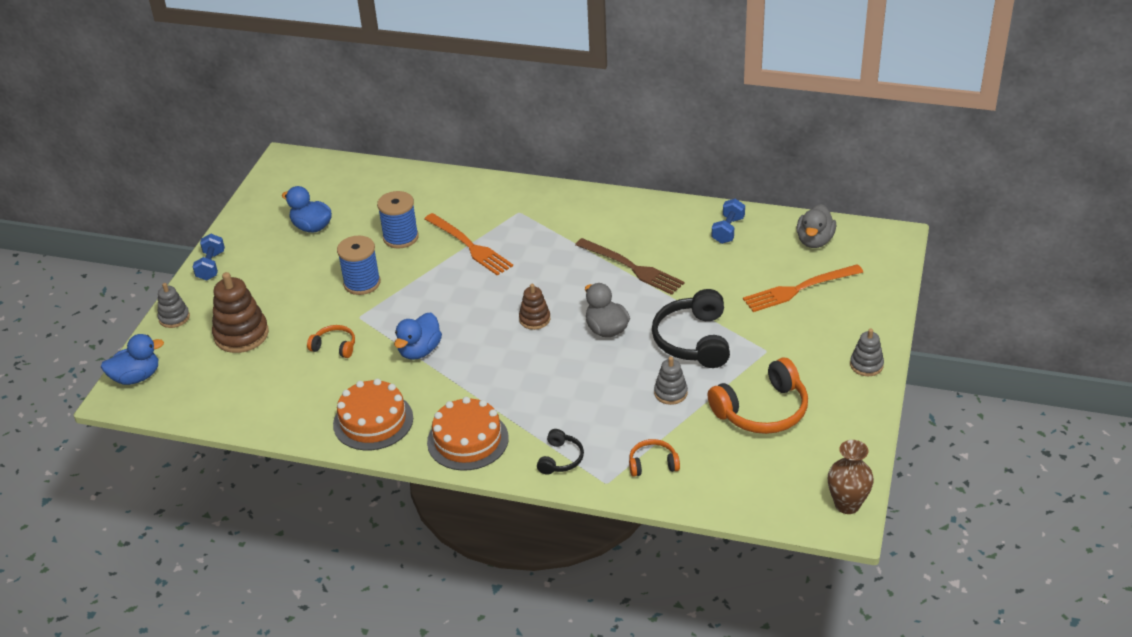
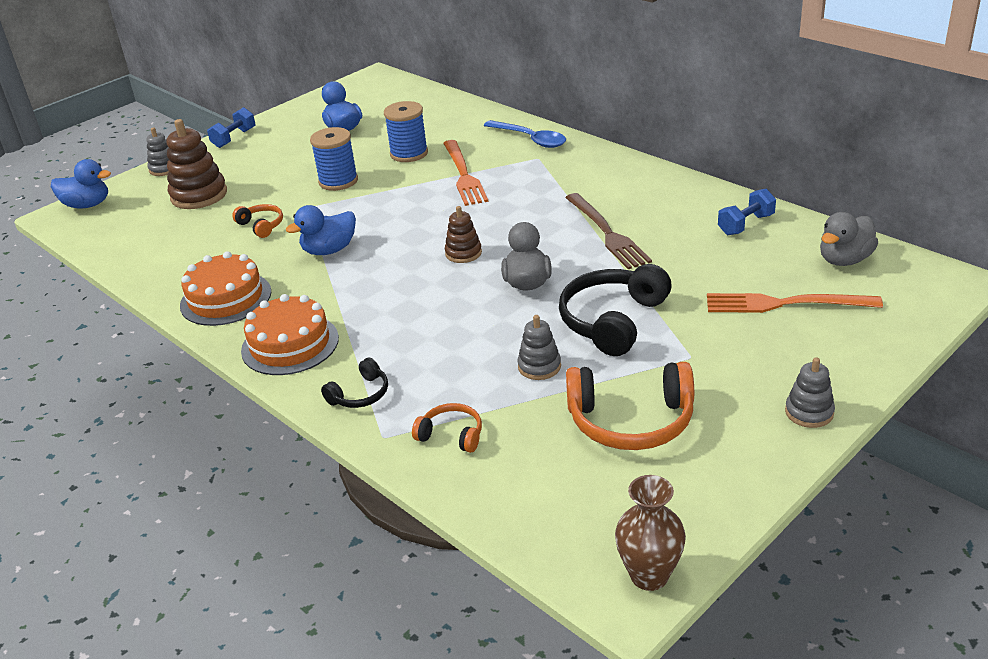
camera: 30 degrees right, 5 degrees down
(496, 194) = (530, 139): none -> blue spoon

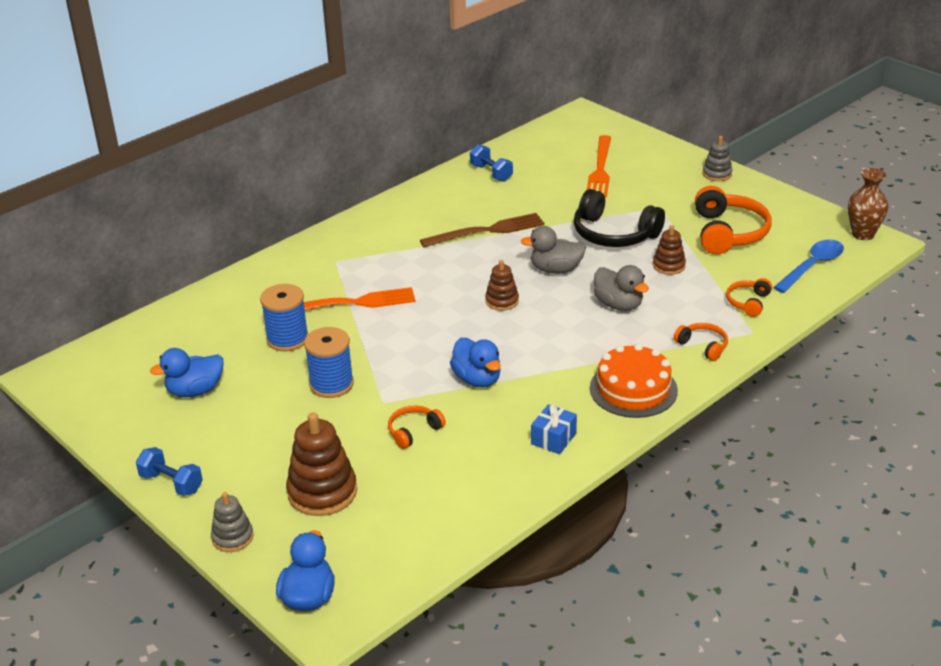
camera: 90 degrees left, 0 degrees up
(226, 298) = (553, 439): orange cake -> blue gift
(360, 394) = (703, 346): black headphones -> orange headphones
(530, 139) = (293, 264): blue spoon -> blue spoon (812, 266)
(539, 366) = (669, 266): grey stacking toy -> brown stacking toy
(844, 260) = (549, 143): grey duck -> grey duck (618, 305)

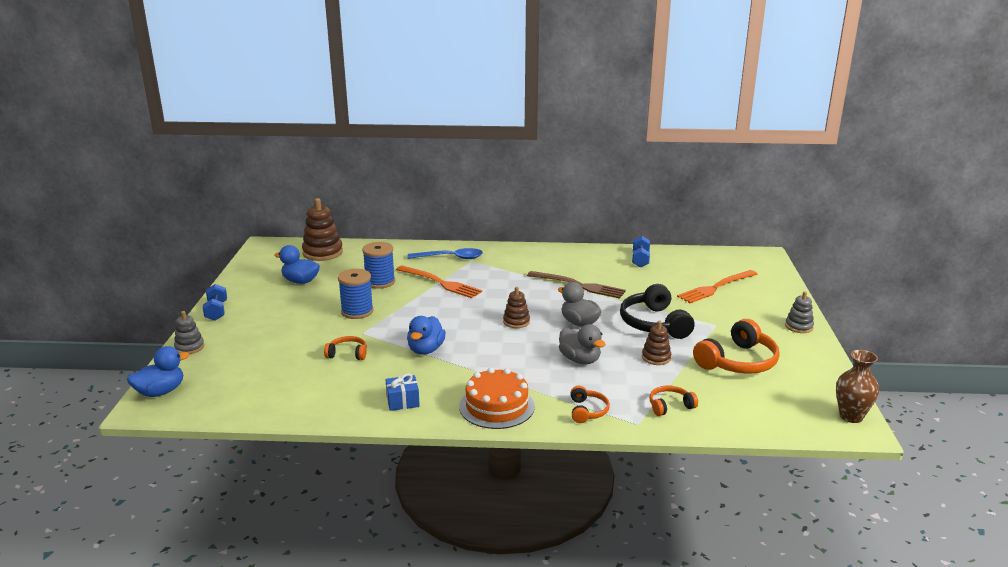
camera: 45 degrees right, 10 degrees down
(322, 492) = (257, 353): brown stacking toy -> brown stacking toy (322, 253)
(618, 305) = (580, 360): grey duck -> grey duck turned 45 degrees counterclockwise
(812, 266) = (764, 413): blue spoon -> blue spoon (450, 258)

